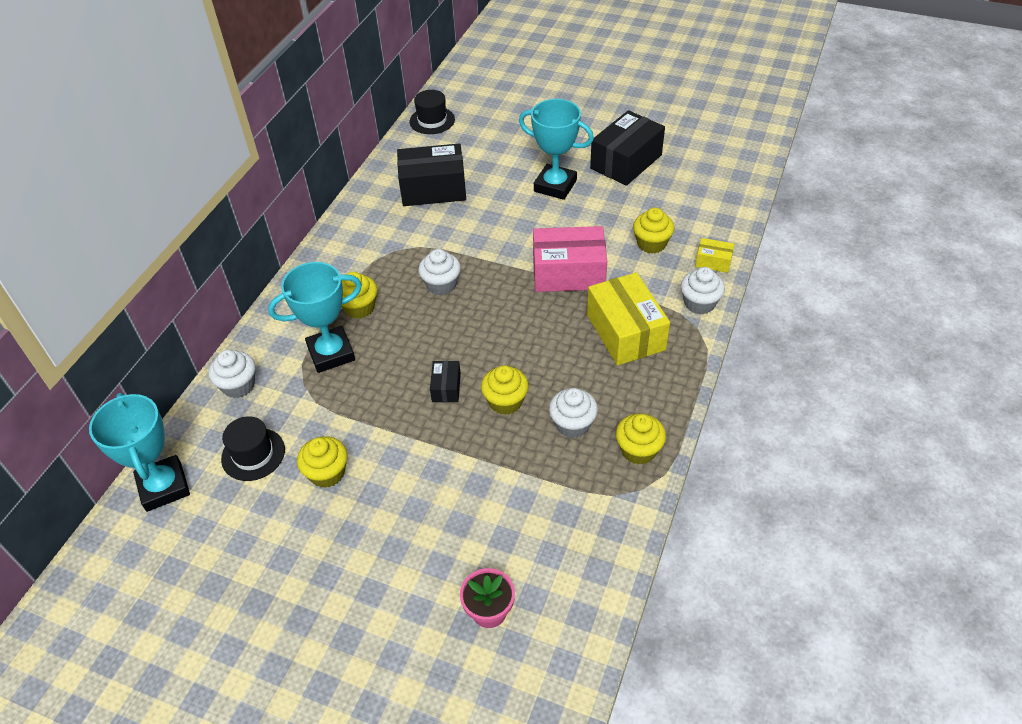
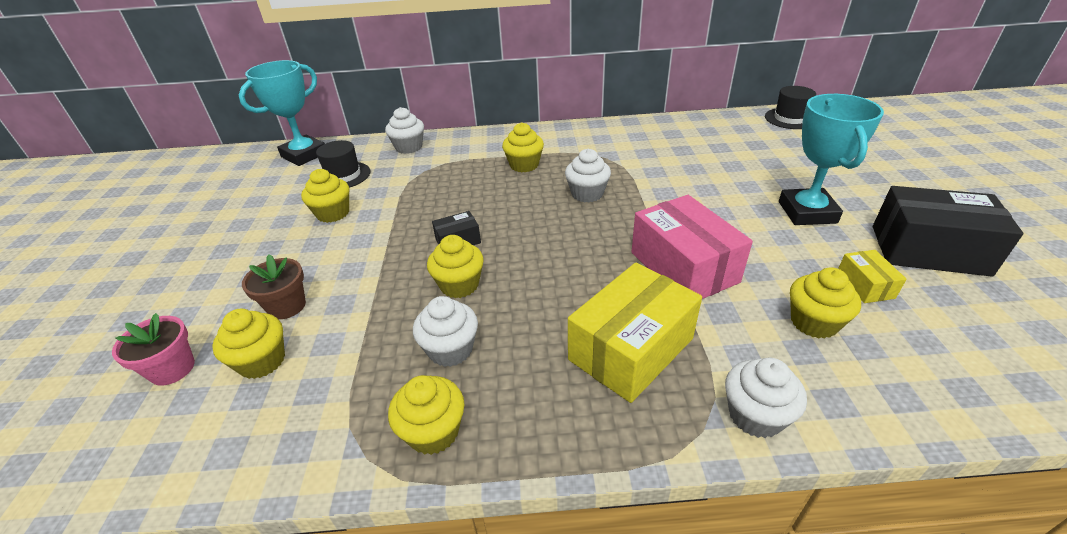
camera: 65 degrees right, 10 degrees down
(331, 353) = (464, 171): turquoise trophy -> none
(433, 189) = (704, 148): black box -> none
(457, 523) = (287, 306): none -> brown flower pot
(517, 545) = (262, 361): none -> yellow cupcake
(713, 262) = (859, 405): yellow box -> yellow box (865, 285)

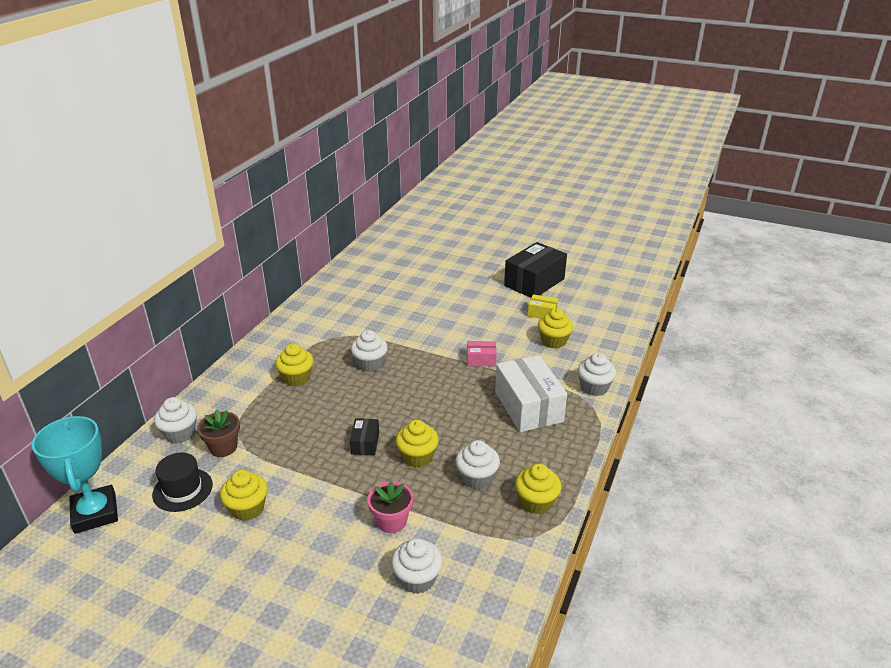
camera: 65 degrees left, 5 degrees down
(172, 369) = (385, 638): pink flower pot -> pink flower pot (391, 521)
(262, 361) = (417, 578): yellow cupcake -> white cupcake
(287, 306) = (362, 557): brown flower pot -> brown flower pot (223, 447)
(631, 349) = (528, 407): yellow box -> white box
(683, 267) = (481, 360): pink box -> pink box, size x0.48
(790, 118) = (376, 248): black hat -> none
(807, 212) = (474, 296): turquoise trophy -> none

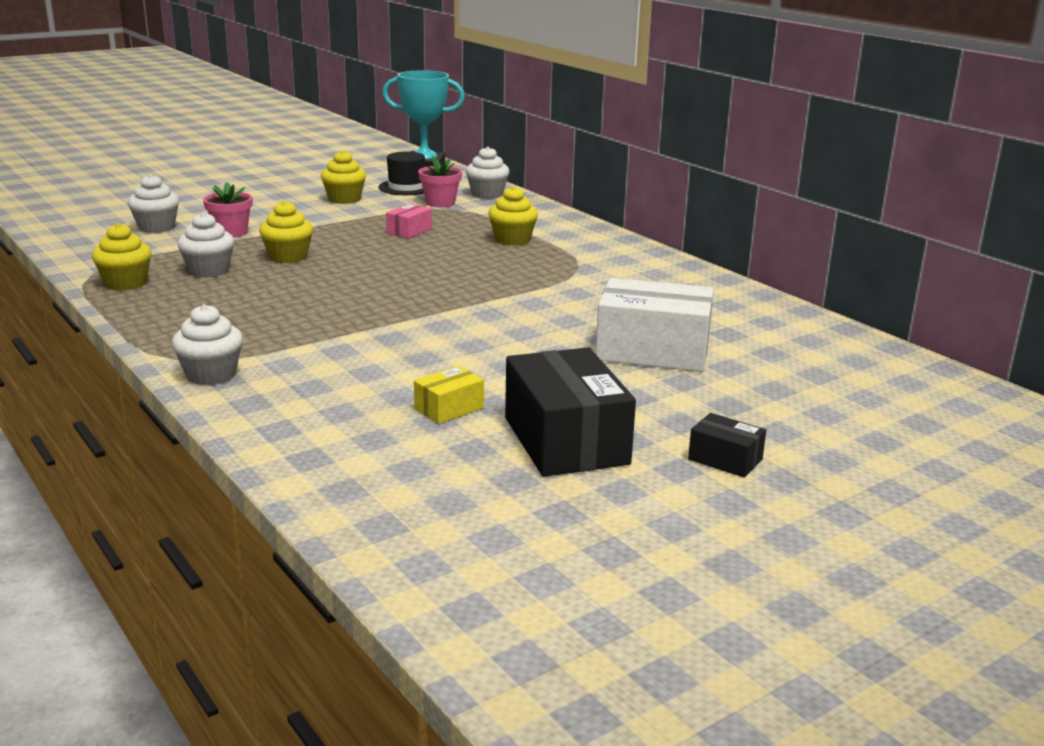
camera: 120 degrees right, 10 degrees down
(223, 447) = (440, 203): brown flower pot -> pink flower pot
(365, 443) = (349, 244): black box -> black box (725, 459)
(370, 364) = (487, 272): white cupcake -> none
(481, 360) = (397, 328): pink box -> pink box (409, 231)
(528, 407) = (257, 324): white box -> white box (652, 351)
(553, 341) = (359, 388): yellow cupcake -> none

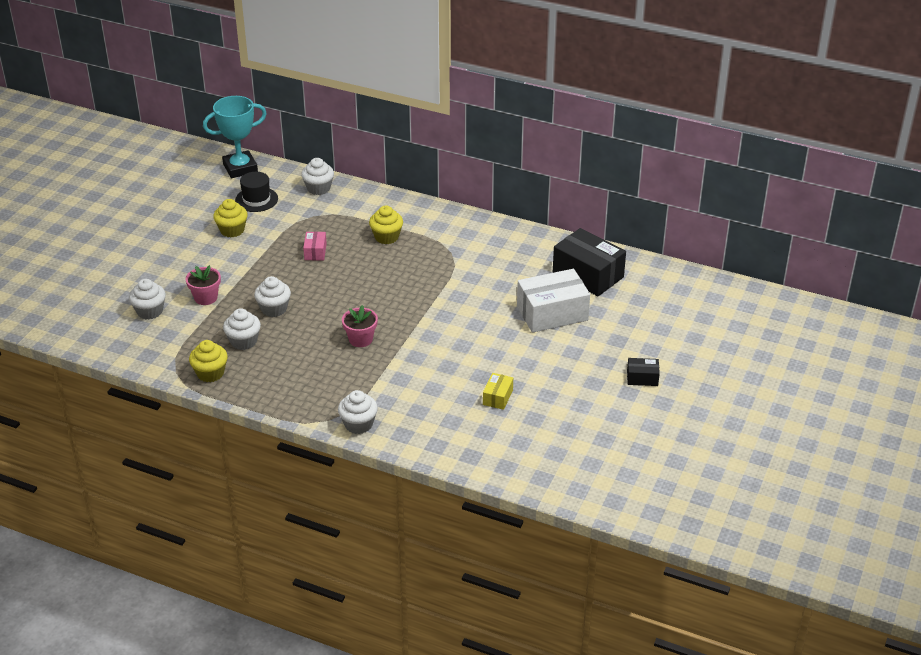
camera: 30 degrees left, 15 degrees up
(288, 257) = (274, 309): yellow cupcake -> white cupcake
(440, 203) = (299, 211): pink flower pot -> pink flower pot (360, 339)
(565, 441) = (568, 396): black box -> black box (588, 275)

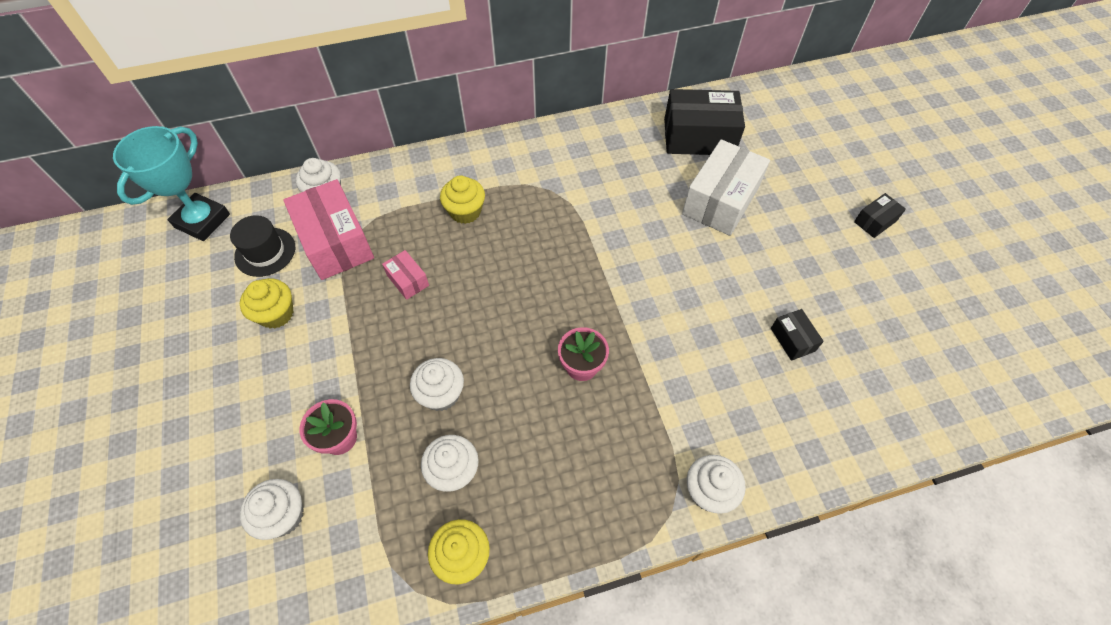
camera: 40 degrees left, 20 degrees up
(298, 214) = (336, 242): none -> pink box
(498, 397) = (792, 339): yellow box -> black box

